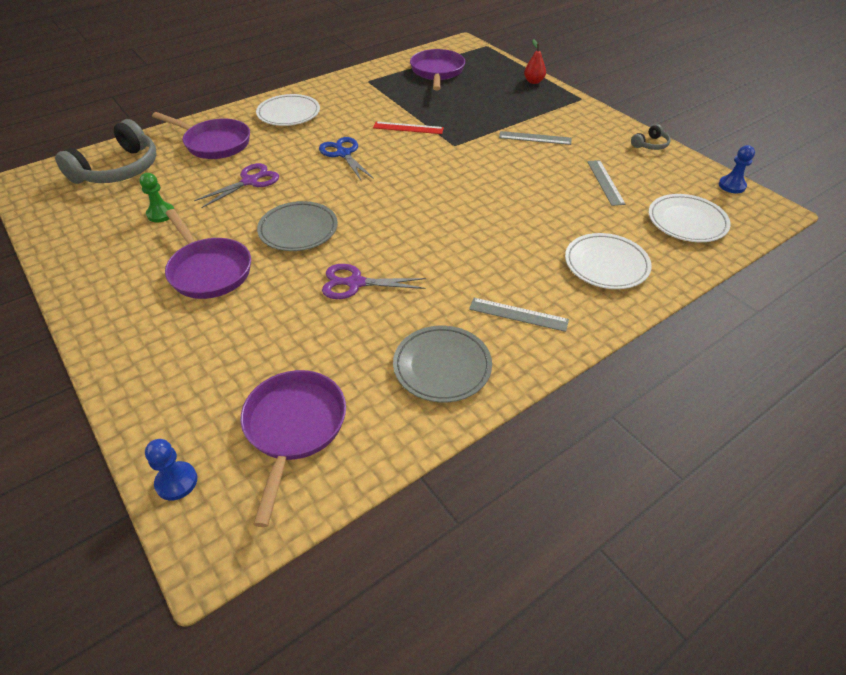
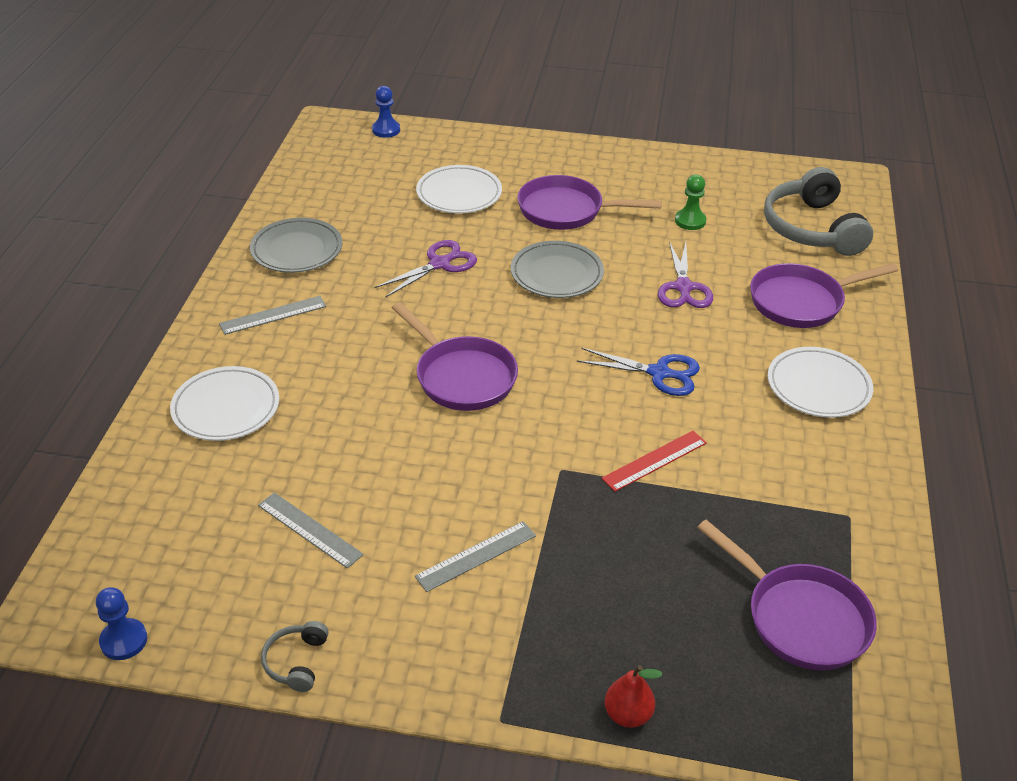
camera: 135 degrees right, 5 degrees down
(294, 428) = (355, 176): purple pan -> purple pan (462, 377)
(687, 222) = (163, 524): white plate -> white plate (459, 194)

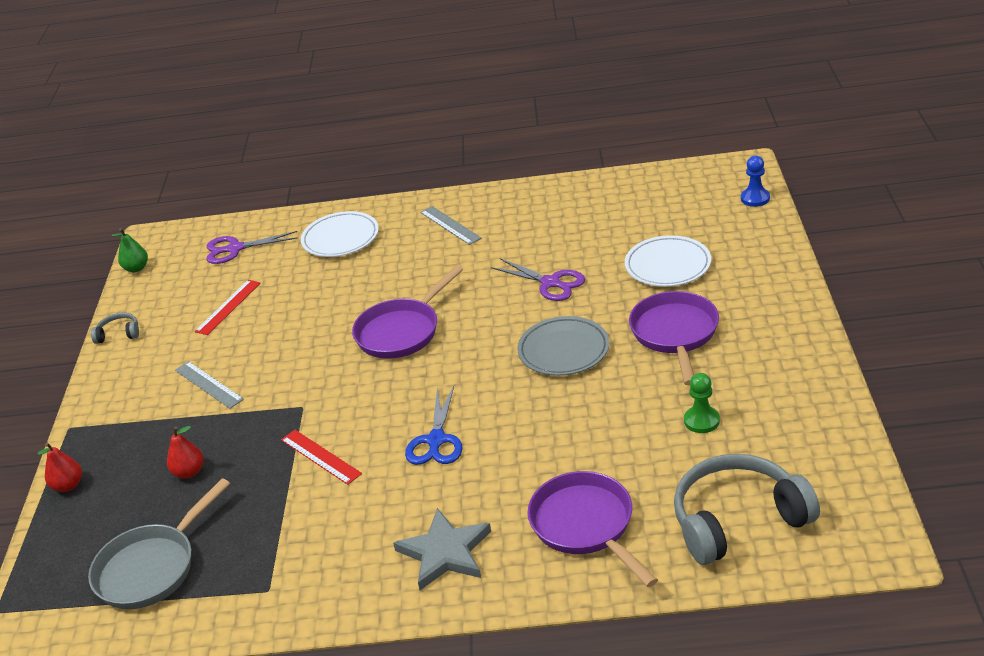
camera: 85 degrees right, 5 degrees down
(124, 640) = (136, 268): blue pawn -> green pear
(297, 250) = (538, 210): grey plate -> none
(309, 529) = (228, 307): grey ruler -> red ruler
(643, 579) = (189, 472): none -> red pear
(683, 287) = (576, 435): purple scissors -> purple scissors (235, 249)
(801, 618) = (151, 568): purple pan -> grey pan
(818, 387) = (445, 552): white plate -> grey star

